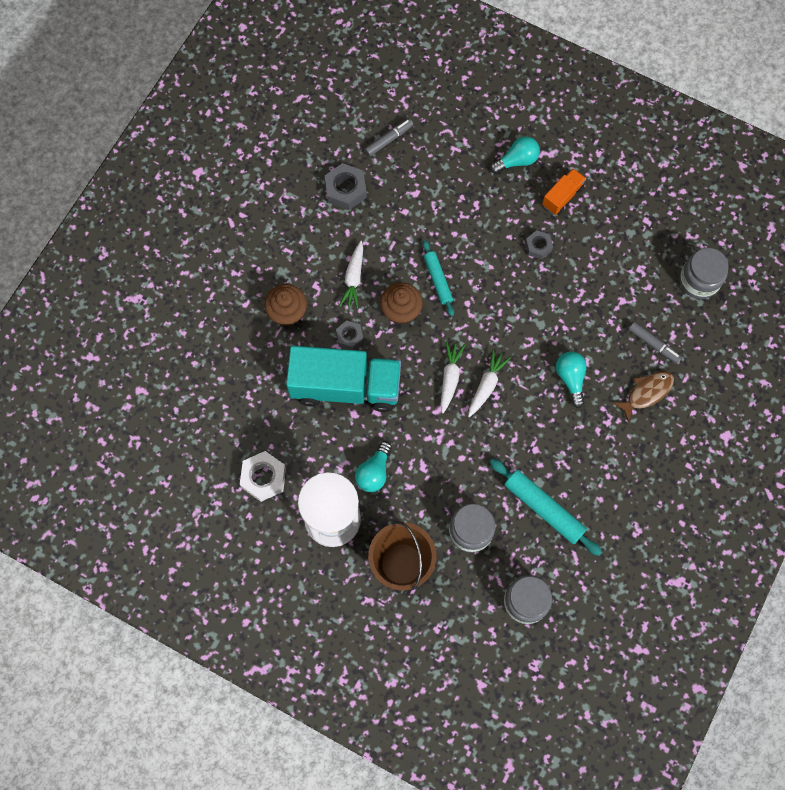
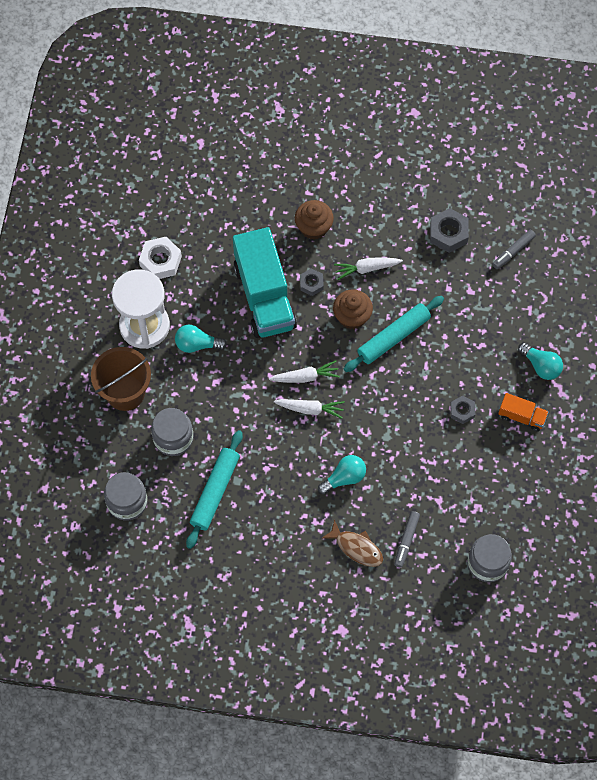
camera: 70 degrees right, 5 degrees down
(388, 140) = (513, 251): grey marker -> grey marker turned 105 degrees clockwise
(438, 280) = (393, 337): turquoise rolling pin -> turquoise rolling pin, size x1.57

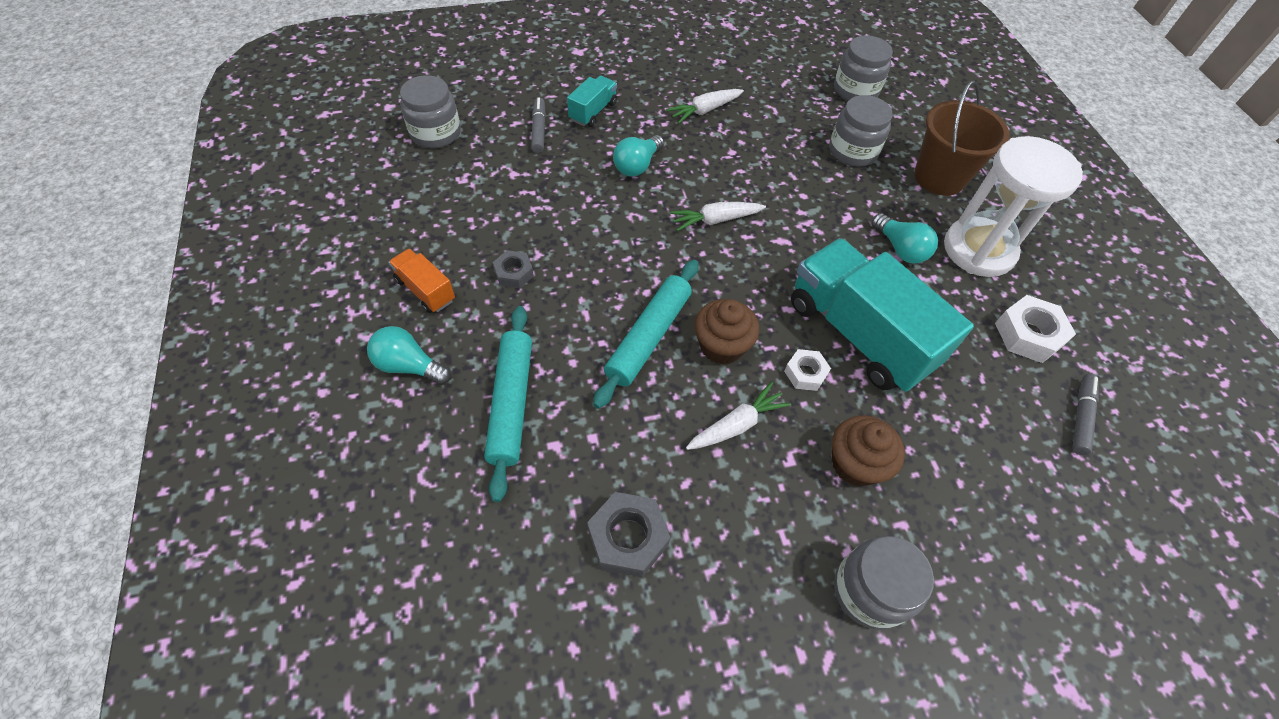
camera: 155 degrees right, 10 degrees down
(197, 344) = (900, 249): turquoise light bulb -> turquoise light bulb turned 75 degrees clockwise
(215, 492) = (773, 119): turquoise rolling pin -> turquoise rolling pin (511, 403)
(305, 377) = (742, 252): white carrot -> white carrot (704, 110)
(311, 284) = (805, 373): grey nut -> white nut
(343, 172) = (869, 590): none -> grey jar
(356, 547) = (593, 111): brown fish -> turquoise truck
(513, 251) = (498, 546): grey marker -> grey marker (1080, 417)
(521, 416) = (425, 290): orange truck -> orange truck turned 45 degrees clockwise

